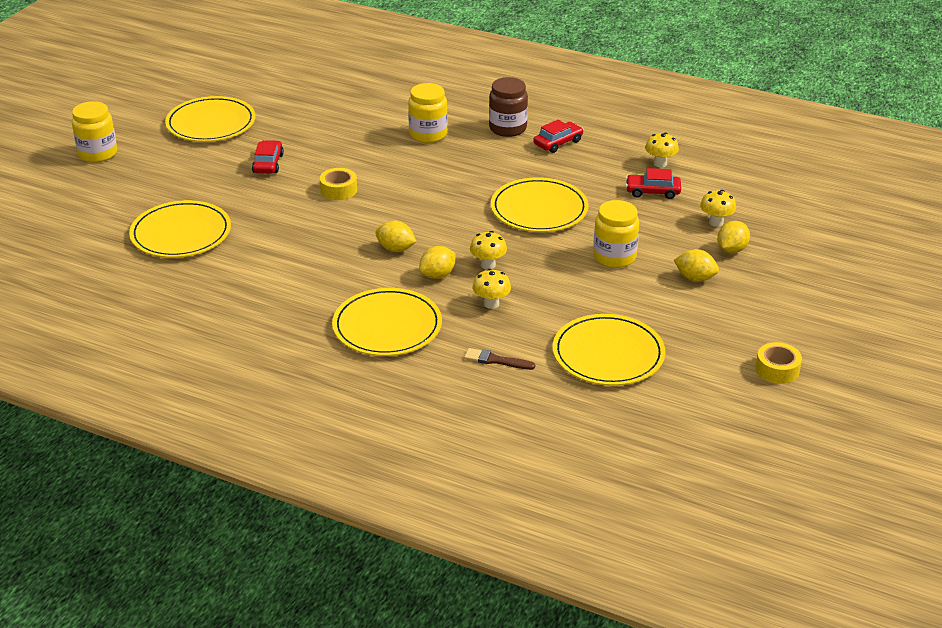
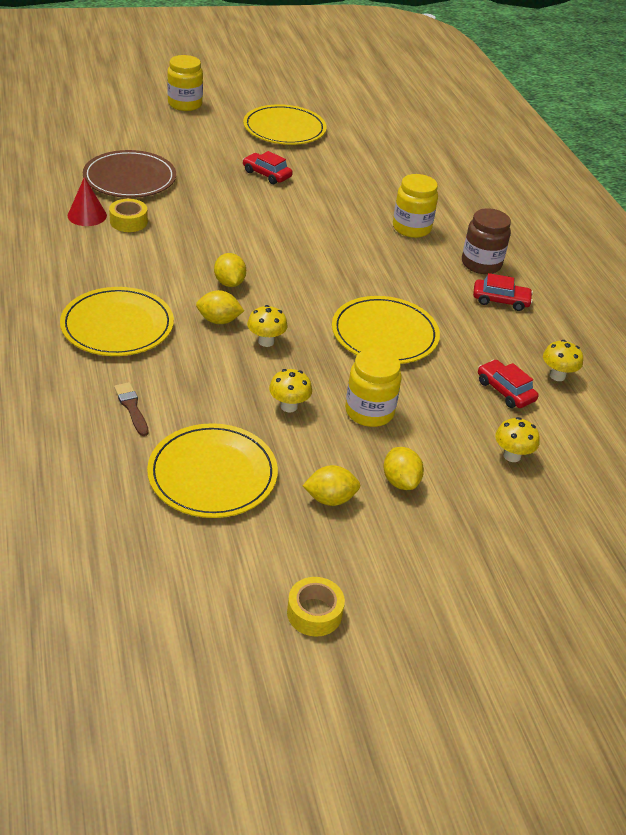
camera: 45 degrees right, 5 degrees up
(181, 233) = (130, 178): yellow plate -> brown plate
(209, 279) = (87, 215): none -> red cone
(268, 163) = (266, 174): red car -> red car turned 105 degrees counterclockwise
(338, 190) = (275, 220): yellow tape -> yellow tape (128, 222)
(491, 304) = (211, 368): yellow mushroom -> yellow mushroom (289, 406)
(731, 249) = (480, 487): yellow lemon -> yellow lemon (330, 499)

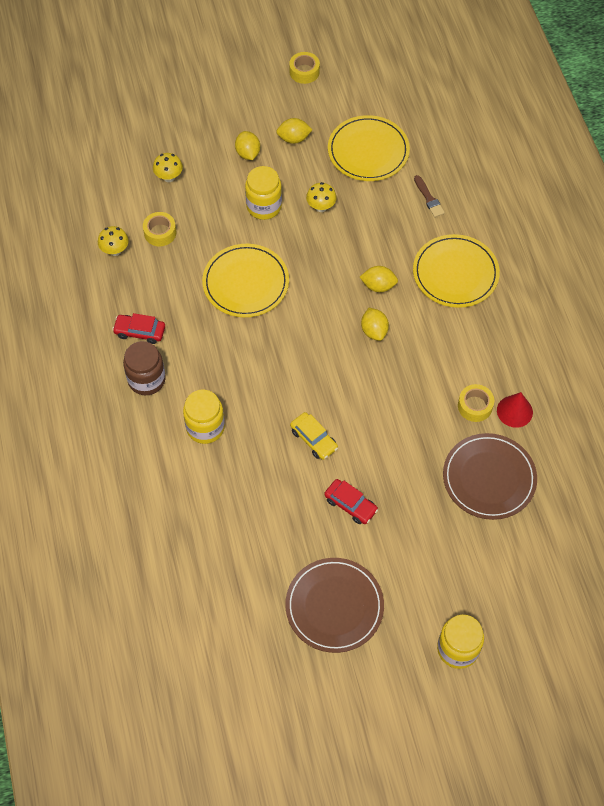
camera: 175 degrees left, 20 degrees up
(266, 341) = (340, 267): yellow mushroom -> none
(284, 129) = (334, 606): yellow plate -> brown plate
(301, 213) = (314, 439): none -> yellow car
(505, 391) = (160, 233): red car -> yellow tape

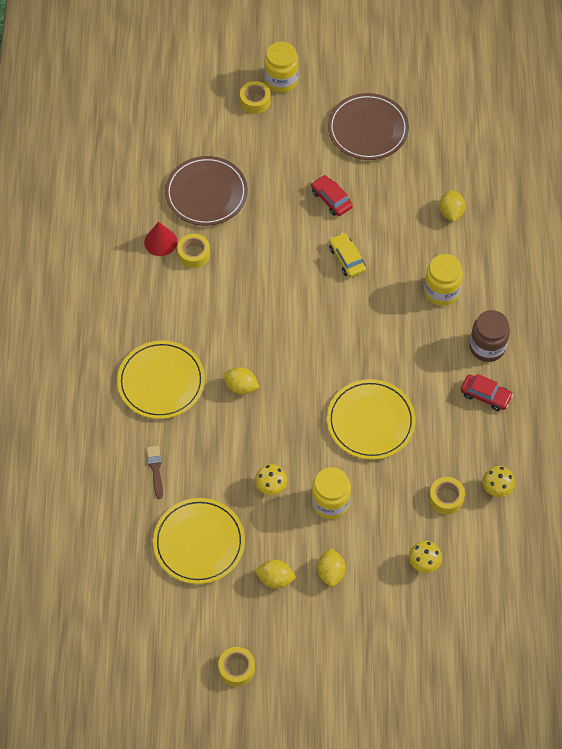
camera: 165 degrees left, 0 degrees up
(374, 331) = (260, 343): yellow lemon -> yellow lemon (451, 212)
(478, 611) = (255, 101): none -> yellow tape

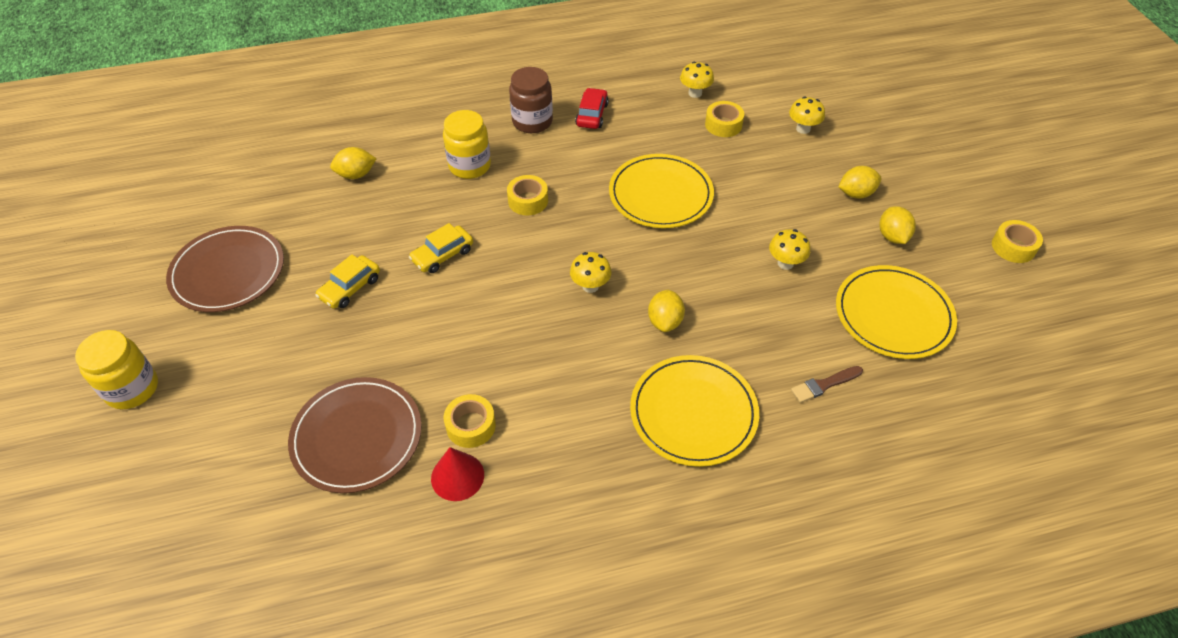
camera: 105 degrees left, 10 degrees down
(255, 101) = (172, 414): yellow tape -> yellow tape (528, 201)
(288, 347) = (590, 286): none -> yellow mushroom
(330, 502) = (776, 209): yellow jar -> none
(331, 199) = (350, 288): red car -> yellow car

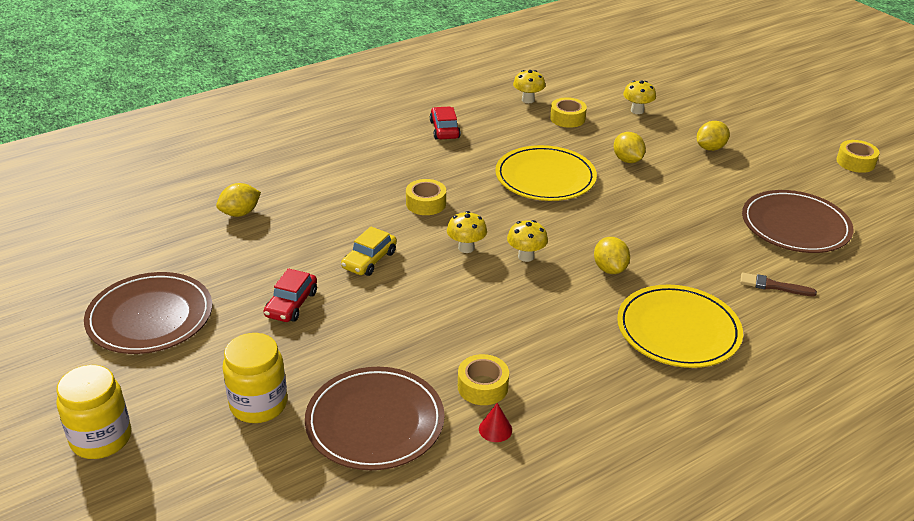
camera: 20 degrees left, 15 degrees down
(350, 288) = (291, 304): yellow car -> red car
(457, 476) = (495, 429): red cone -> red cone, size x0.61
(469, 166) = (352, 187): yellow jar -> yellow jar (258, 404)
(532, 121) = (391, 143): brown jar -> none
(785, 263) = (685, 207): yellow mushroom -> yellow mushroom (466, 248)
(824, 385) = (773, 286): brown brush -> brown brush turned 60 degrees clockwise
(892, 236) = (758, 172): yellow lemon -> yellow lemon (627, 160)
(893, 315) = (795, 226): yellow plate -> brown plate

